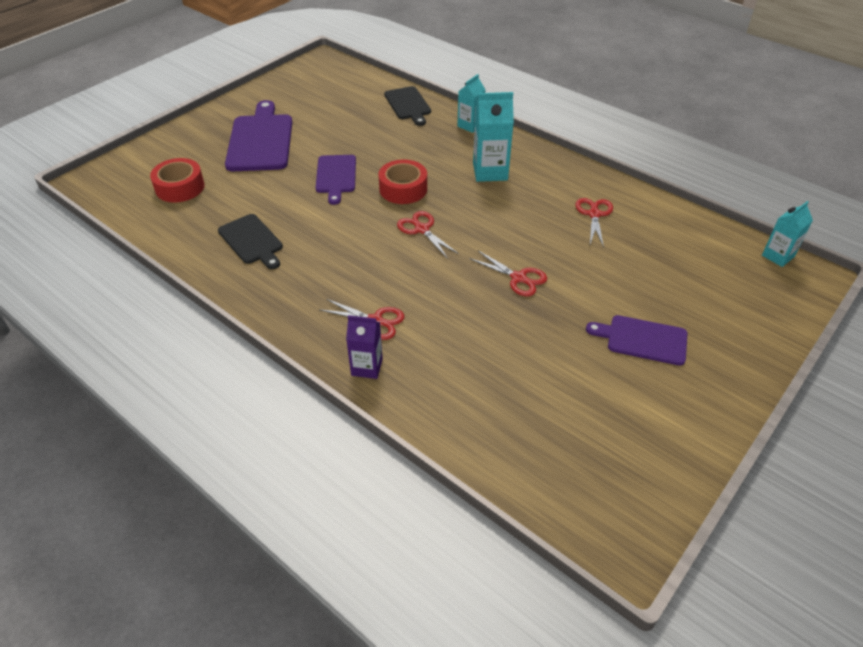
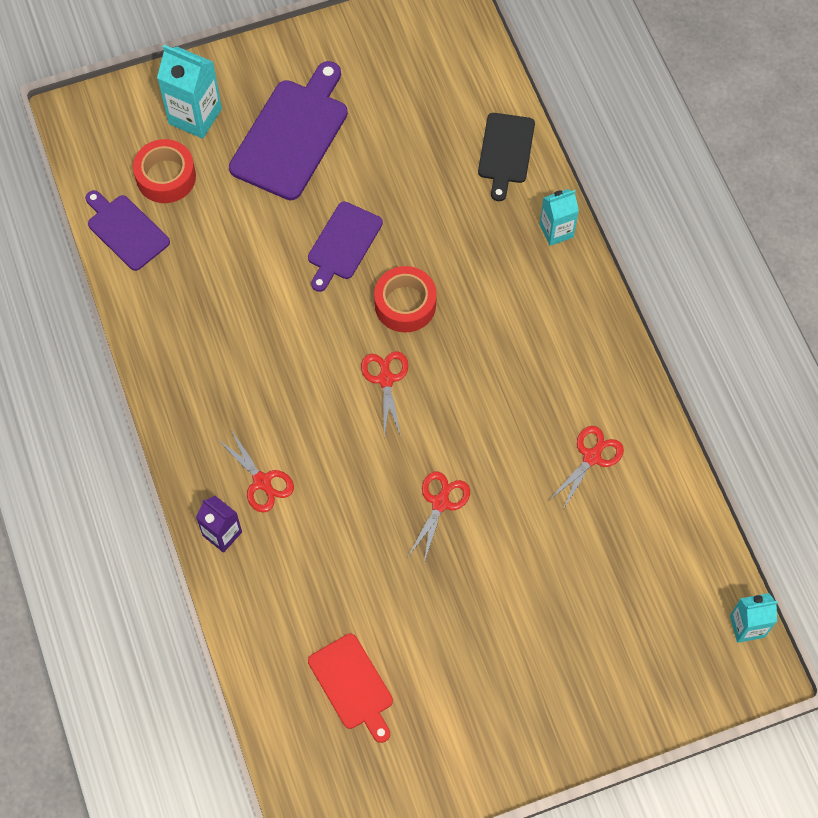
camera: 30 degrees right, 20 degrees up
(252, 241) = (200, 304): black cutting board -> none
(490, 172) = (523, 326): turquoise carton -> turquoise carton (195, 116)
(518, 278) = (440, 503): red scissors -> red scissors turned 135 degrees counterclockwise
(554, 419) = (352, 685): none -> red cutting board
(642, 339) = (505, 648): purple cutting board -> purple cutting board (126, 230)

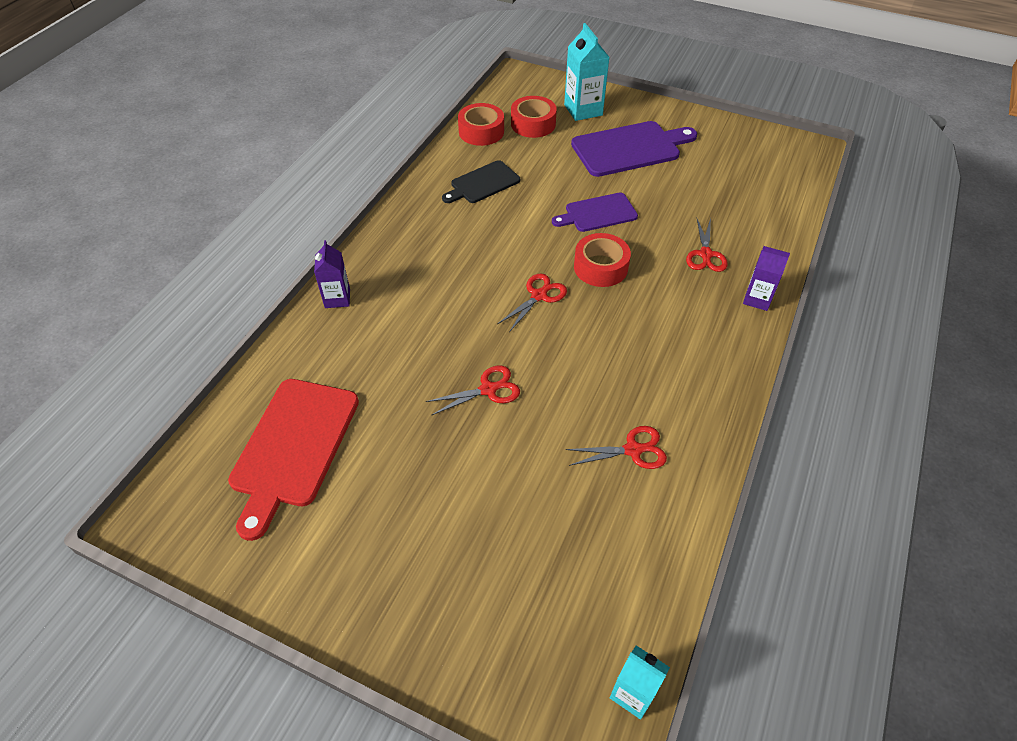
camera: 45 degrees right, 15 degrees down
(126, 230) = (481, 131): purple cutting board -> red tape
(262, 481) = (395, 290): red scissors -> red scissors (705, 254)
(352, 685) = (293, 447): red cutting board -> red cutting board, size x1.63
(505, 152) = (765, 236): black cutting board -> black cutting board (482, 183)
(556, 231) = (757, 299): turquoise carton -> purple carton

